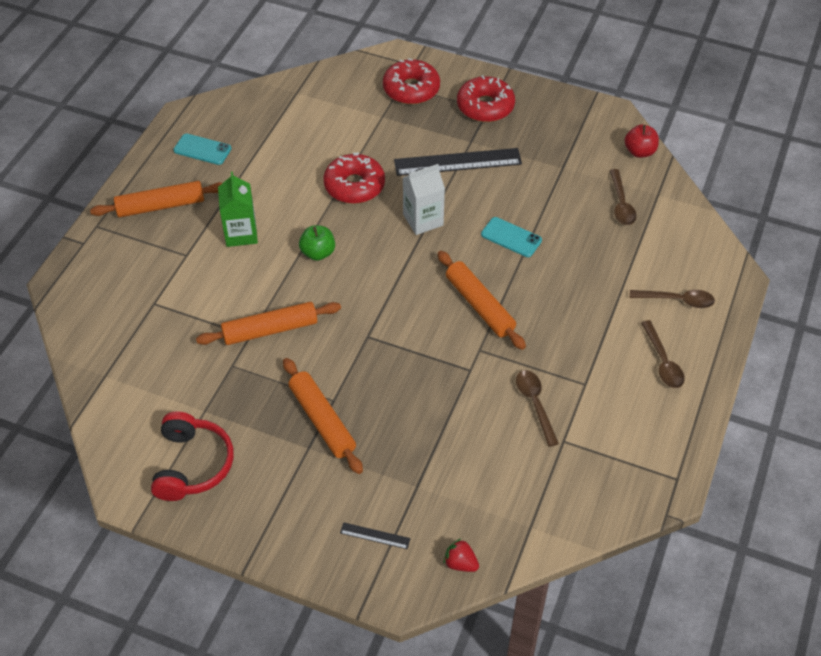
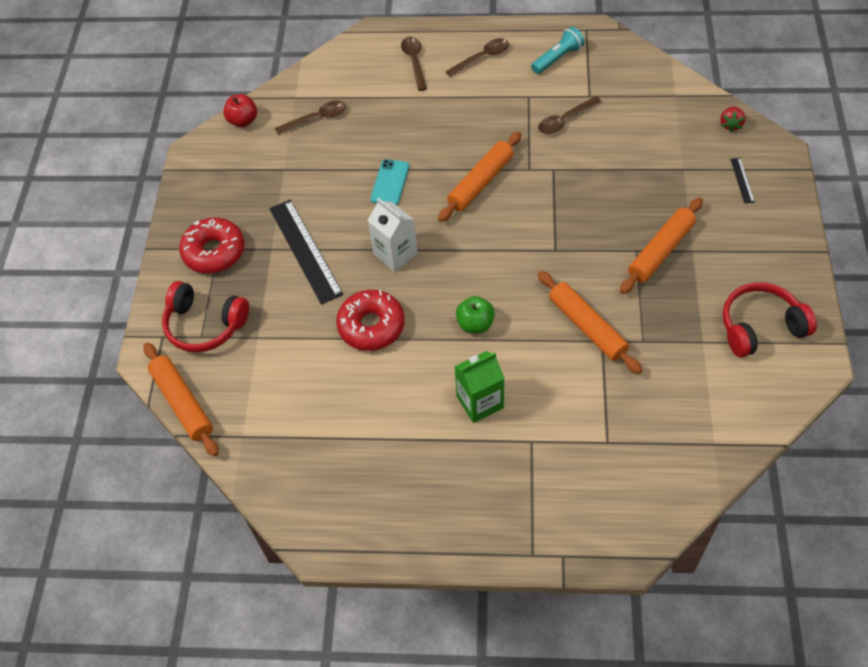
camera: 105 degrees left, 5 degrees up
(161, 206) = (474, 500): orange rolling pin -> orange rolling pin (182, 403)
(202, 149) = (370, 496): turquoise phone -> none
(411, 89) = (205, 325): red donut -> red headphones
(636, 432) = (557, 58): none -> turquoise flashlight

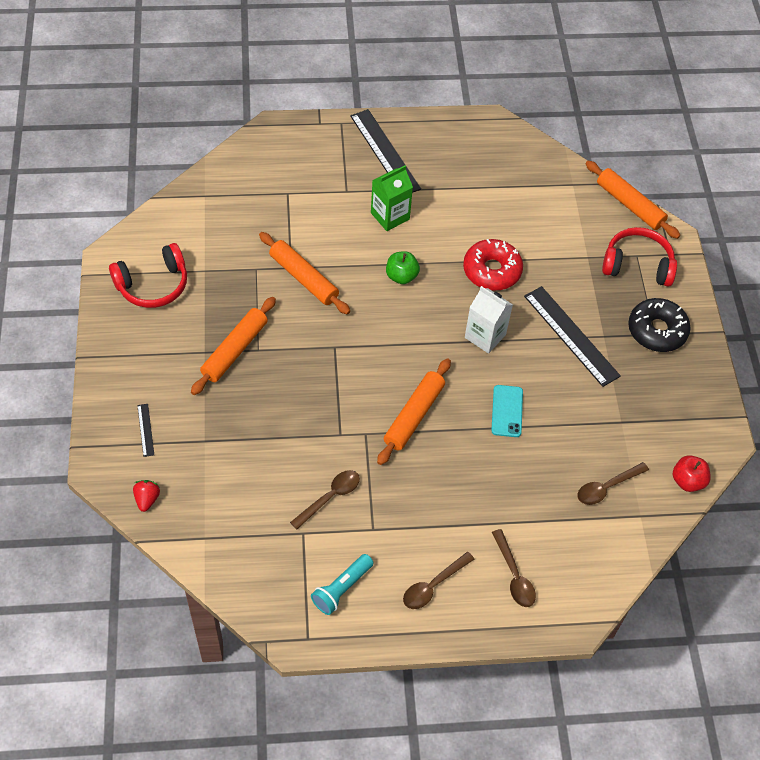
camera: 165 degrees right, 0 degrees up
(214, 252) = (657, 330): red donut -> black donut
(476, 500) = (385, 152): none -> black ruler

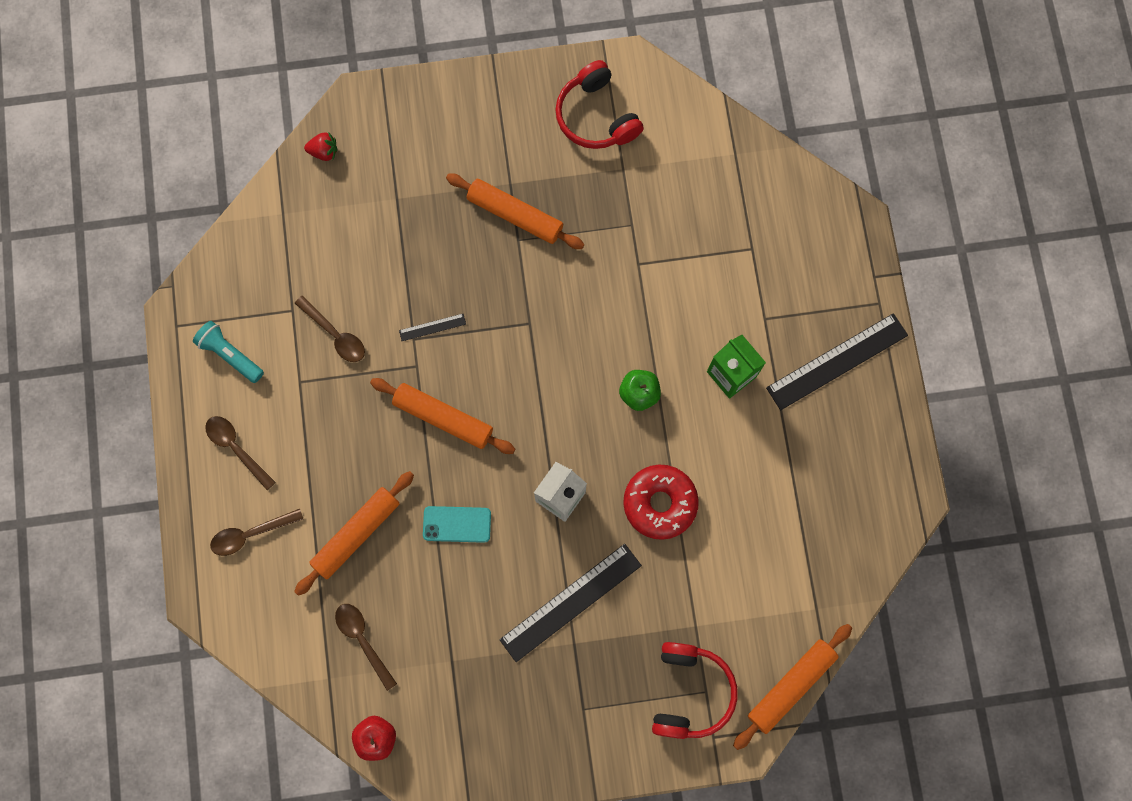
camera: 90 degrees right, 20 degrees up
(145, 430) = (406, 137): black ruler -> black ruler (432, 327)
(304, 278) = (623, 280): orange rolling pin -> orange rolling pin (356, 534)
(657, 330) = (588, 712): black donut -> none

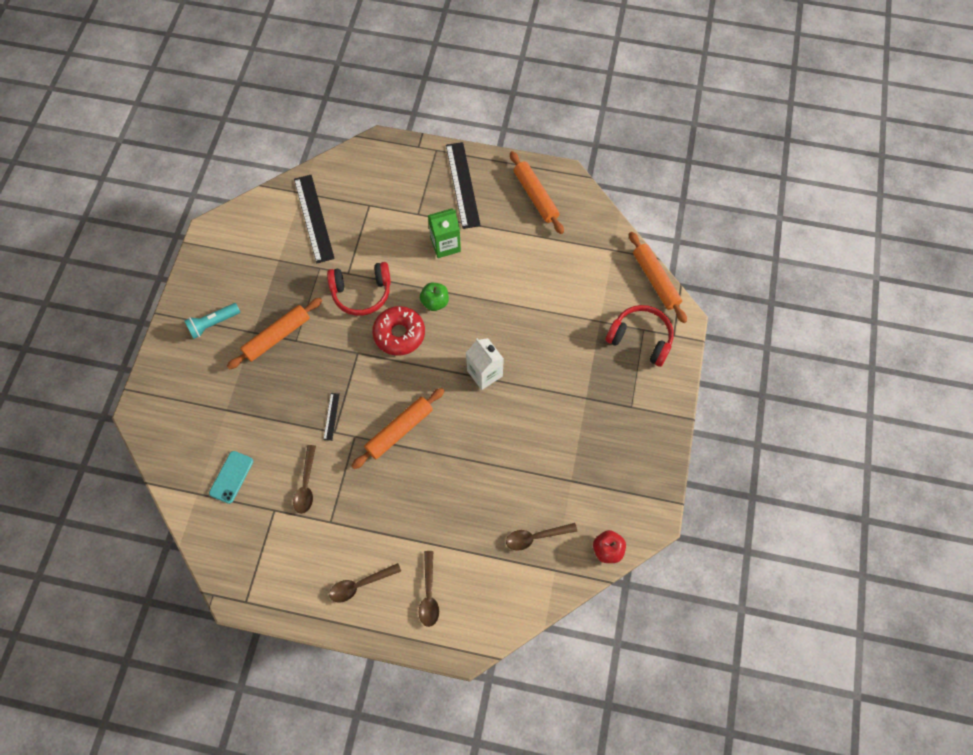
camera: 70 degrees left, 10 degrees down
(230, 355) = (287, 566): turquoise flashlight -> turquoise flashlight (213, 324)
(324, 152) = (165, 448): red strawberry -> none
(335, 334) = (306, 485): brown spoon -> brown spoon turned 120 degrees clockwise
(356, 534) = (458, 517): orange rolling pin -> orange rolling pin (535, 196)
(457, 524) = (477, 446): turquoise phone -> turquoise phone (231, 477)
(570, 602) = (558, 391): black ruler -> black ruler (314, 218)
(596, 116) = (234, 263): red headphones -> red headphones (361, 293)
(660, 503) = (512, 315): red donut -> red donut (399, 334)

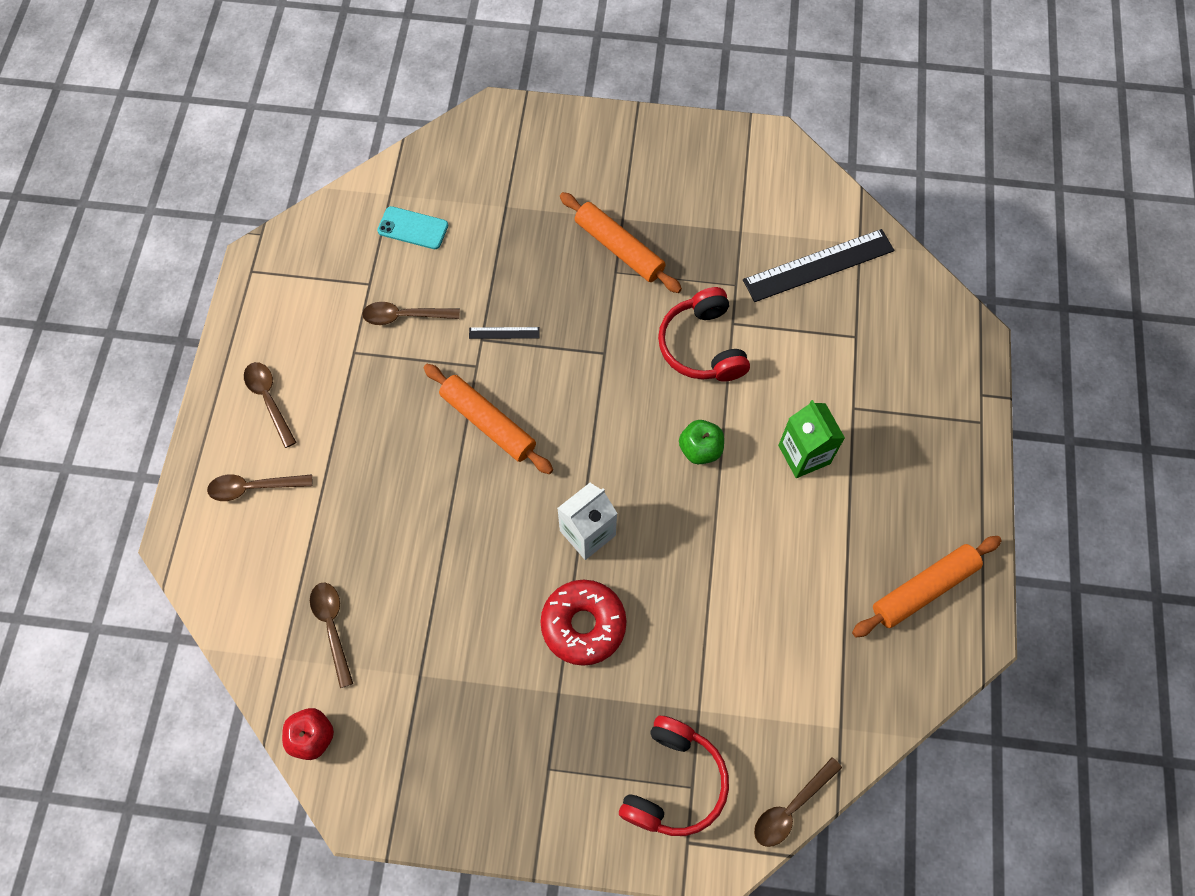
camera: 85 degrees right, 0 degrees up
(213, 324) = (630, 170): turquoise flashlight -> none
(399, 334) = (640, 405): red donut -> red donut (583, 625)
(462, 185) = (922, 469): black ruler -> none
(655, 280) = (791, 808): orange rolling pin -> brown spoon

